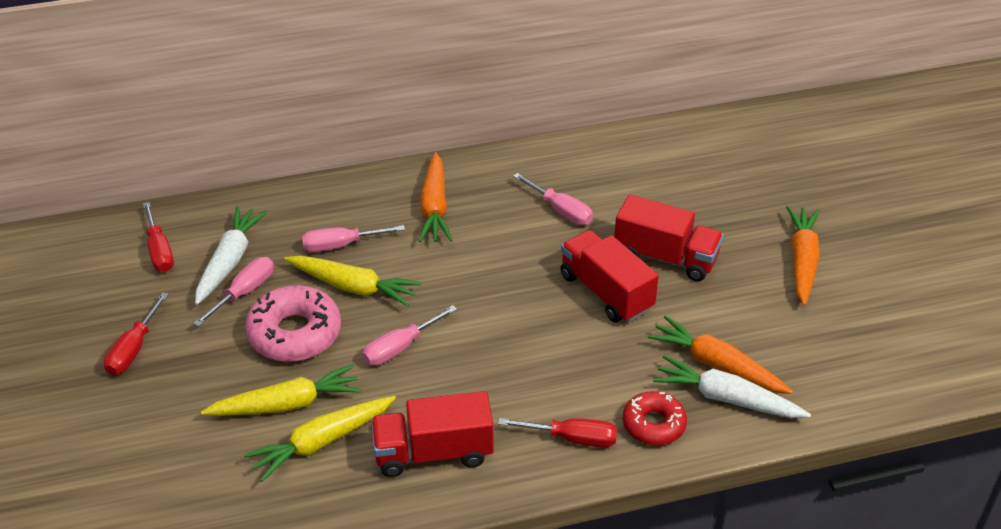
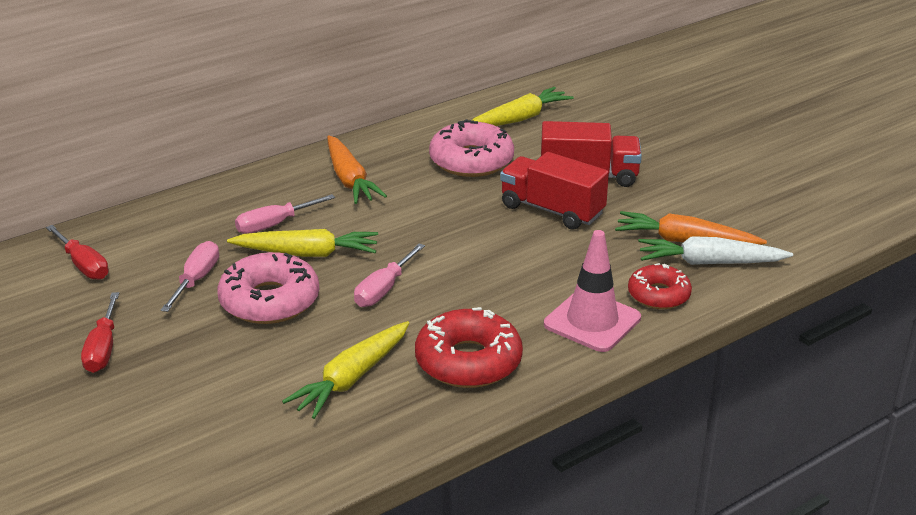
camera: 20 degrees left, 10 degrees down
(229, 261) = (165, 258): white carrot -> none
(287, 404) = (296, 357): yellow carrot -> yellow carrot (519, 119)
(433, 453) = (468, 361): red truck -> red donut
(560, 210) = (471, 161): pink screwdriver -> pink donut
(572, 438) = (592, 321): red screwdriver -> pink traffic cone
(802, 261) = (707, 156): orange carrot -> none

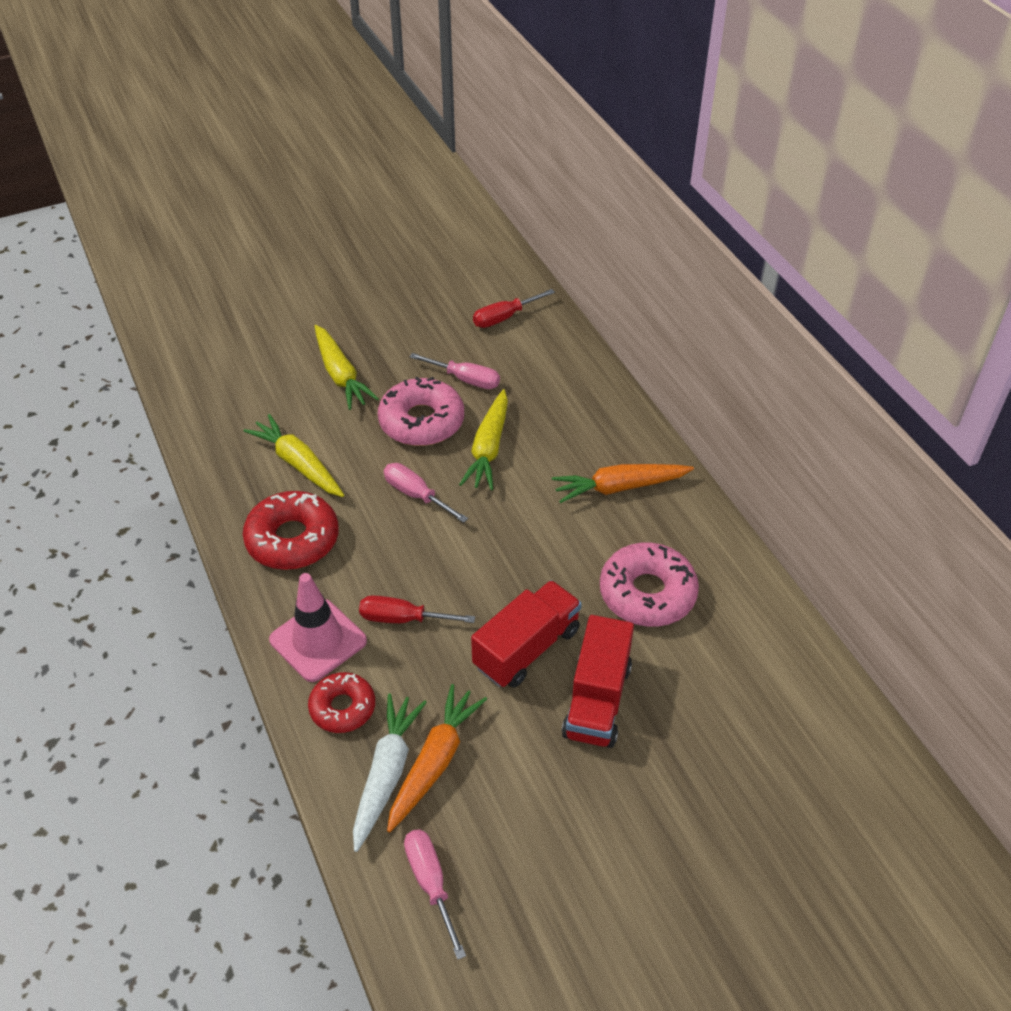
camera: 100 degrees right, 15 degrees up
(103, 348) = (387, 332): red screwdriver -> red screwdriver (403, 619)
(274, 225) = (543, 429): pink screwdriver -> pink screwdriver (431, 884)
(519, 119) = (749, 657): yellow carrot -> yellow carrot (341, 375)

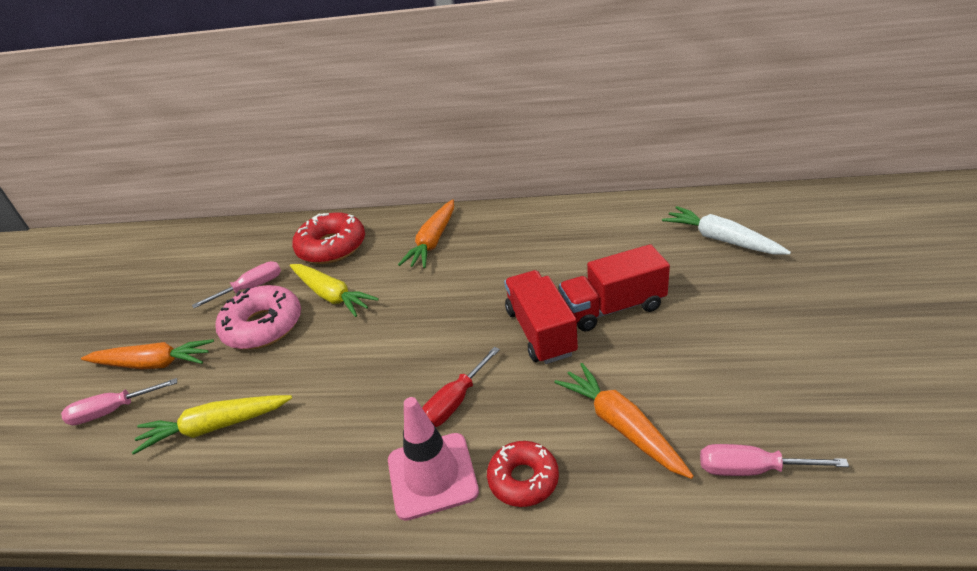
camera: 55 degrees left, 10 degrees down
(292, 539) = (297, 459): red donut -> red donut (332, 247)
(341, 375) = (153, 364): yellow carrot -> orange carrot
(386, 774) = (617, 466): white carrot -> white carrot (721, 240)
(416, 495) = (334, 352): pink screwdriver -> pink screwdriver (113, 411)
(504, 317) = (219, 250): red screwdriver -> none
(597, 700) = (613, 308): red truck -> red truck turned 120 degrees clockwise
(647, 593) = (535, 256): pink donut -> none

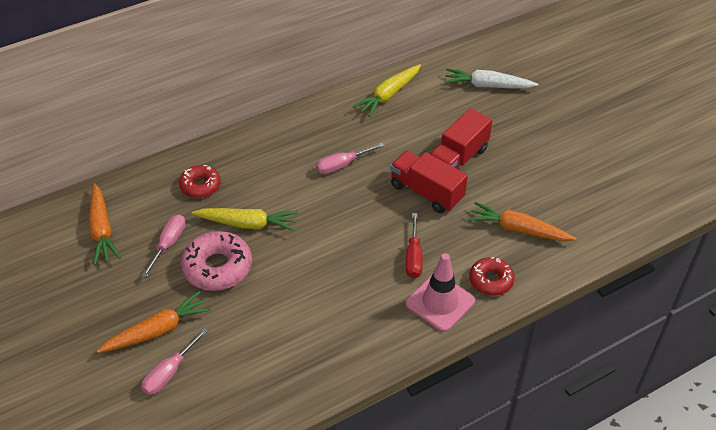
camera: 40 degrees left, 10 degrees up
(215, 427) = (267, 344): yellow carrot -> yellow carrot (388, 95)
(332, 247) = (200, 186): red donut -> red donut, size x0.63
(433, 241) = (284, 152): orange carrot -> orange carrot (102, 230)
(751, 469) = (595, 223): pink screwdriver -> pink screwdriver (342, 165)

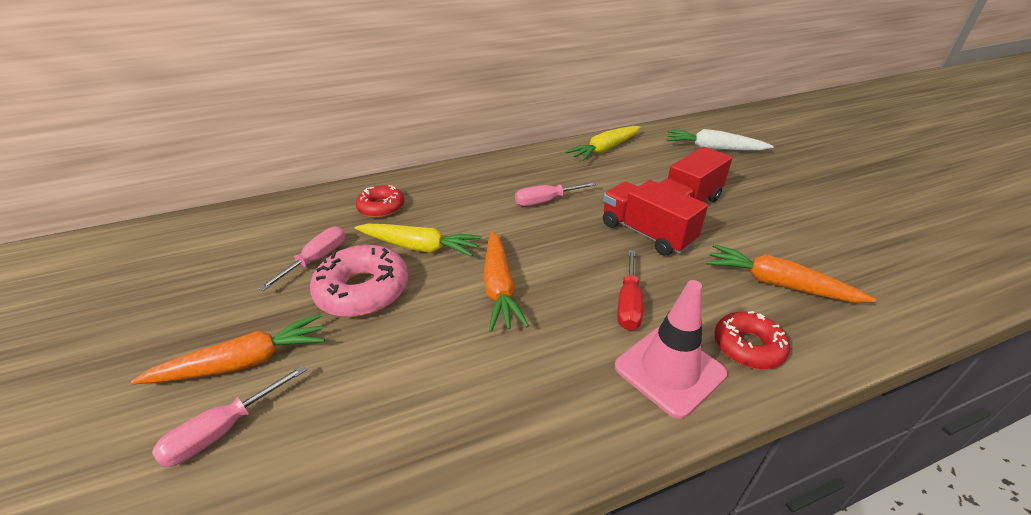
camera: 10 degrees right, 10 degrees down
(102, 230) = (251, 239): orange carrot -> orange carrot (499, 287)

